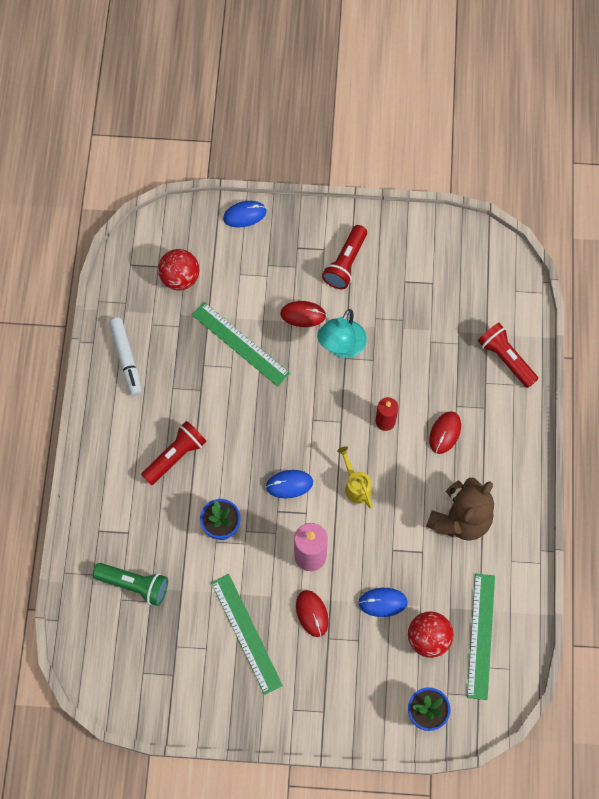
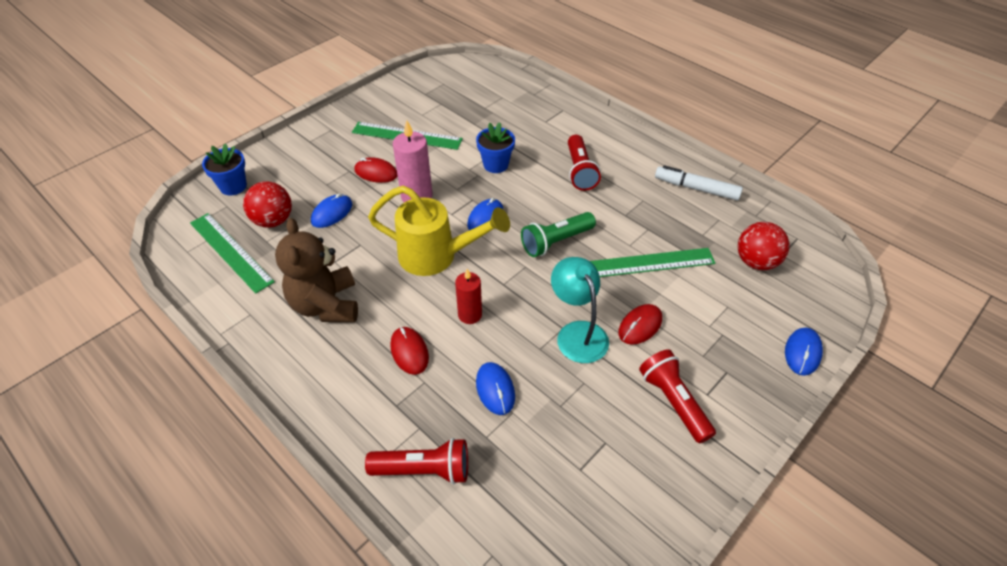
camera: 130 degrees right, 20 degrees down
(134, 585) = (504, 106): green flashlight -> green flashlight (556, 242)
(355, 485) = (437, 256): yellow watering can -> yellow watering can, size x1.94
(424, 362) = (495, 389): none -> blue mouse

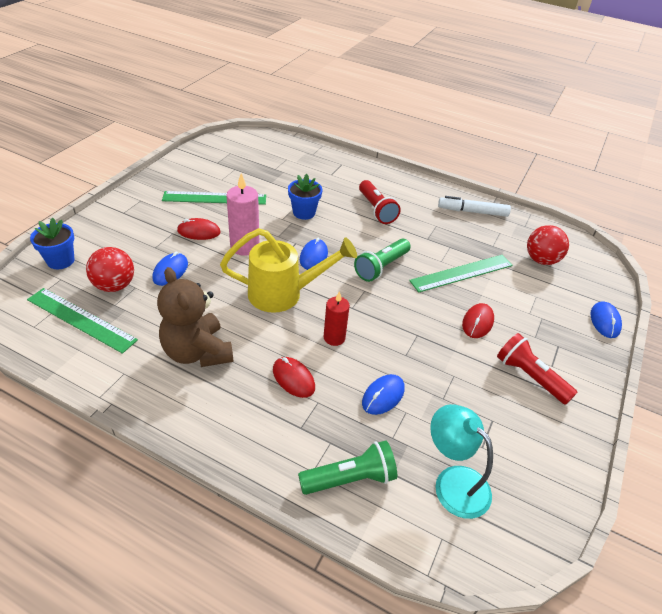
camera: 20 degrees left, 5 degrees down
(424, 470) = (350, 478): red flashlight -> green flashlight
(495, 389) = (383, 396): blue mouse -> blue mouse turned 75 degrees clockwise
(577, 333) = (431, 336): turquoise lamp -> turquoise lamp (453, 482)

